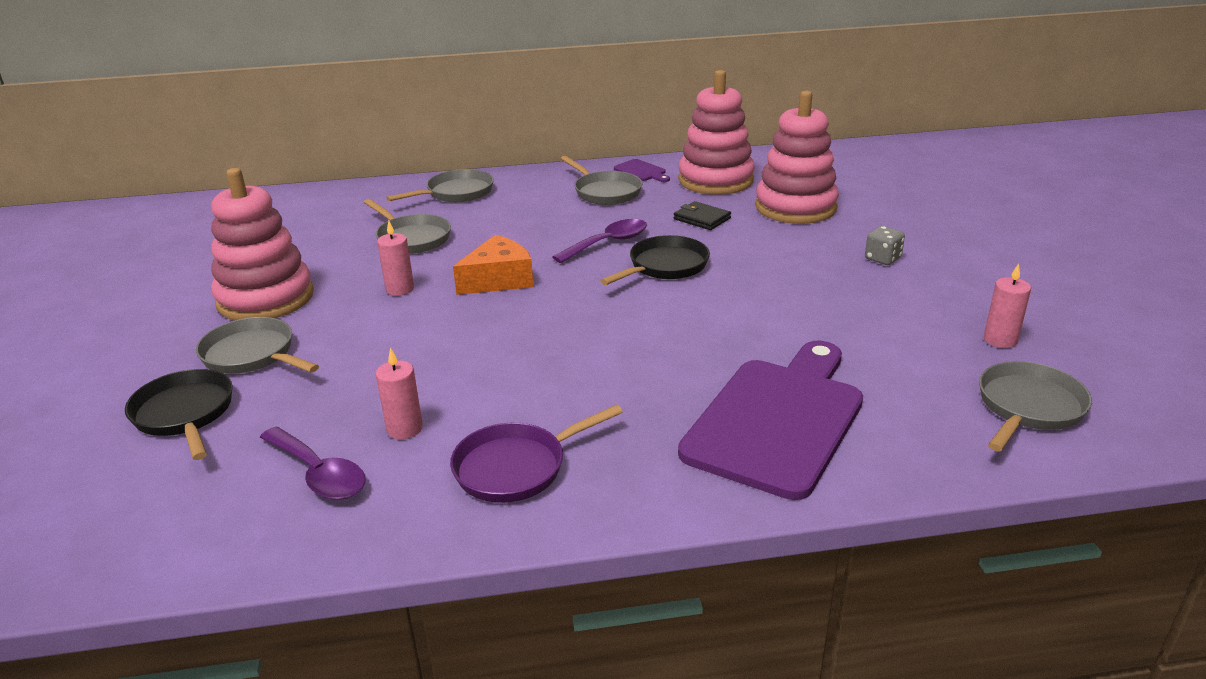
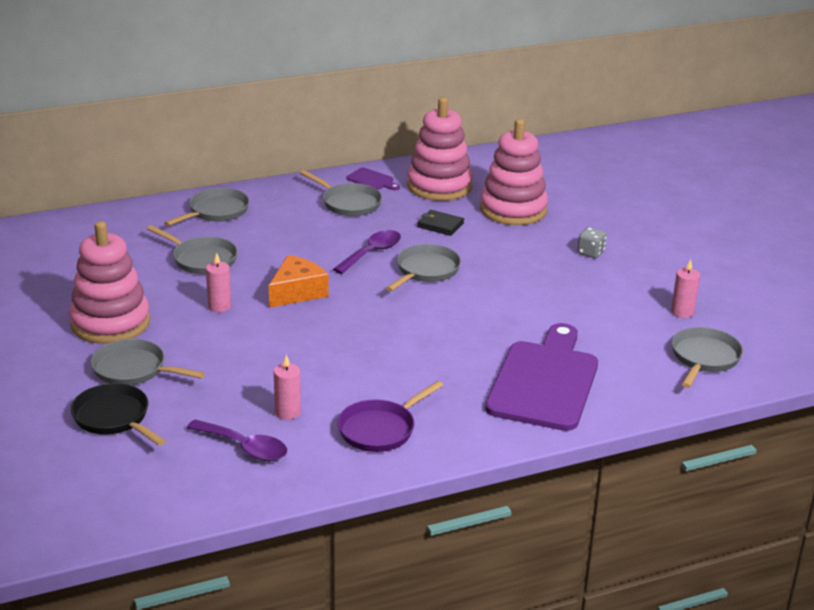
camera: 15 degrees left, 0 degrees up
(665, 266) = (426, 271): black pan -> grey pan

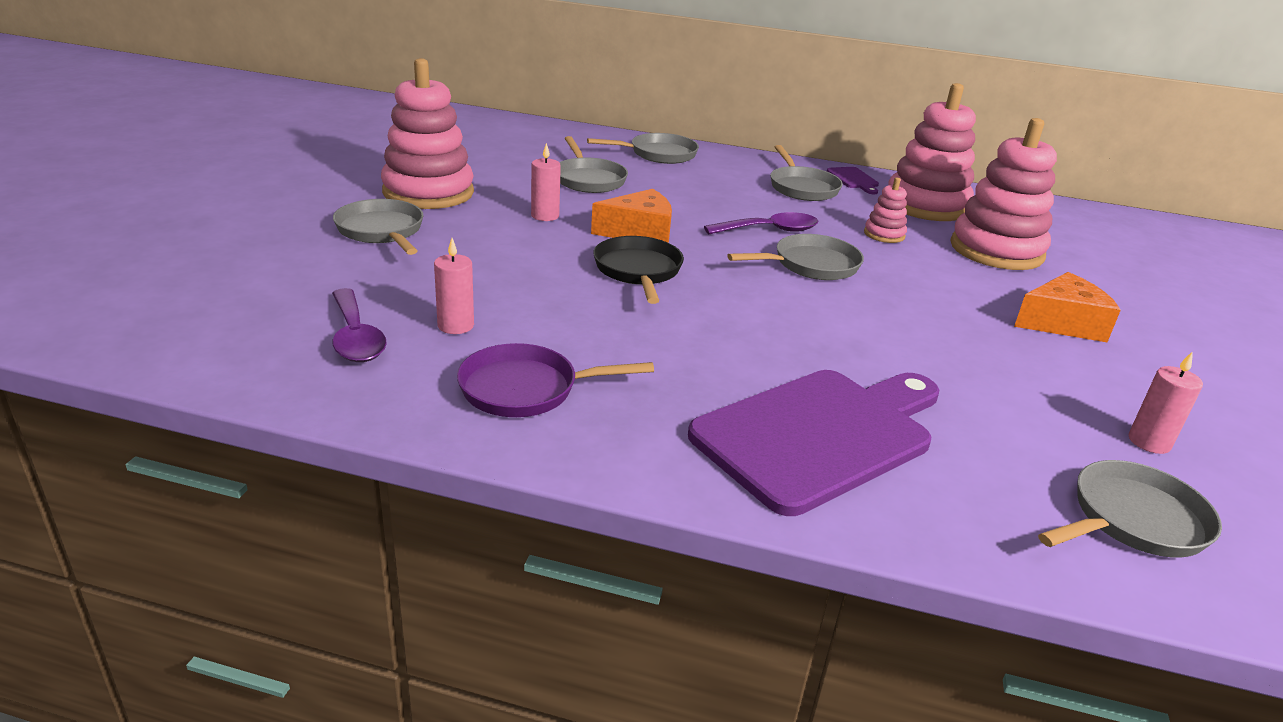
camera: 35 degrees right, 0 degrees up
(114, 418) = (293, 259): black pan -> black pan (638, 271)
(440, 225) = (884, 234): black wallet -> pink stacking toy
(590, 252) = (1062, 323): grey dice -> orange cheese

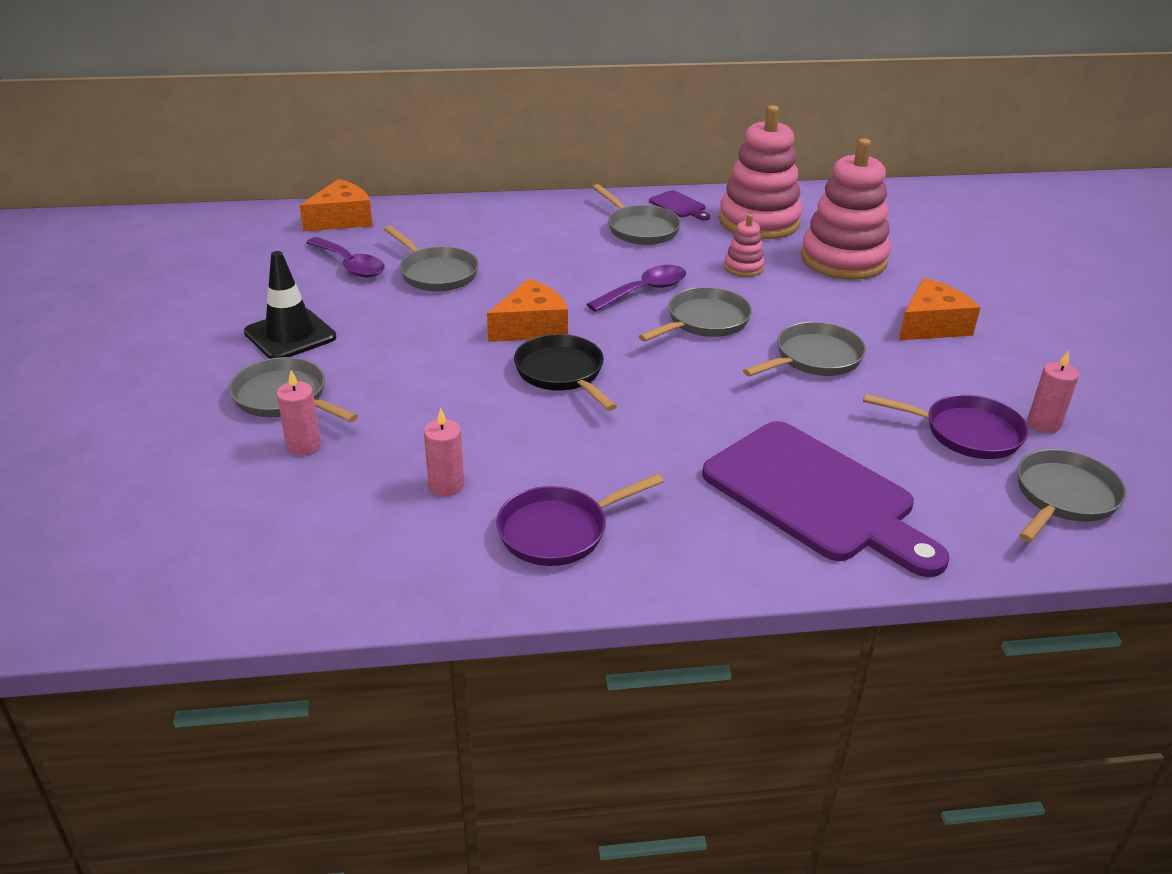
camera: 20 degrees left, 5 degrees up
(356, 337) = (366, 527): purple spoon -> purple spoon (350, 265)
(428, 192) = (290, 335): pink stacking toy -> black traffic cone
(543, 131) = (342, 219): none -> orange cheese
(545, 216) = (429, 332): pink candle -> pink candle (303, 446)
(659, 154) = (480, 221): grey pan -> grey pan (814, 358)
(820, 435) = (816, 496): purple cutting board -> purple cutting board turned 105 degrees clockwise
(1042, 425) = (966, 433): none -> purple pan

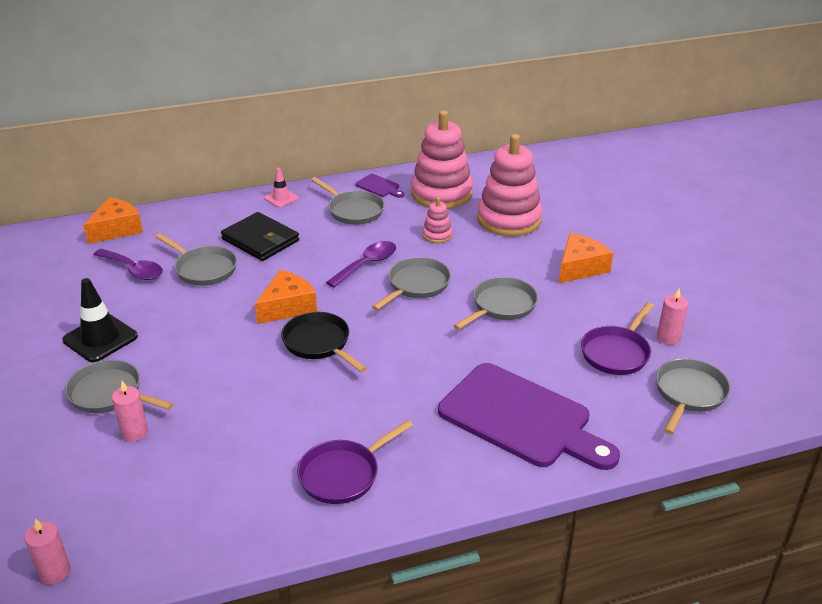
camera: 10 degrees left, 0 degrees up
(446, 485) = (252, 449): pink candle -> pink candle (55, 572)
(514, 249) = (260, 240): none -> black wallet
(551, 206) = (281, 198): none -> pink traffic cone
(966, 433) = (616, 352): purple pan -> purple pan turned 120 degrees clockwise

